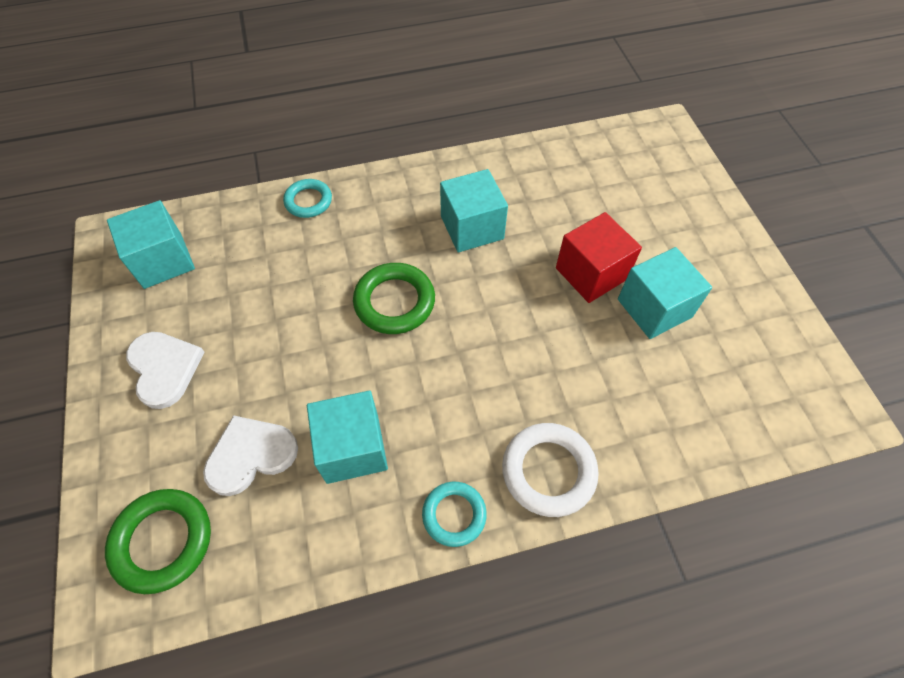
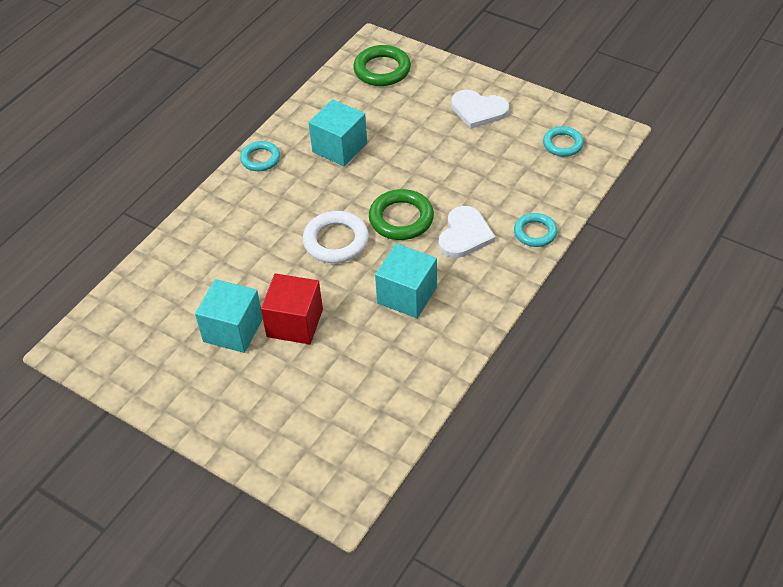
camera: 140 degrees right, 10 degrees down
(163, 261) = (563, 144): turquoise cube -> turquoise ring
(250, 455) = (385, 114): white heart -> white heart (464, 234)
(548, 471) = (228, 204): white ring -> white ring (336, 241)

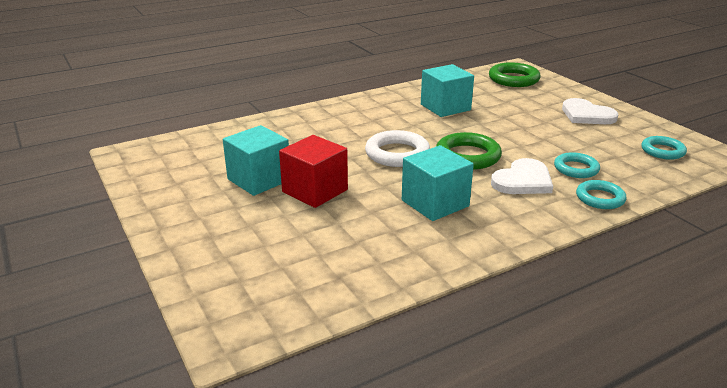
camera: 25 degrees right, 20 degrees down
(260, 159) = (376, 99): turquoise ring -> turquoise ring (576, 169)

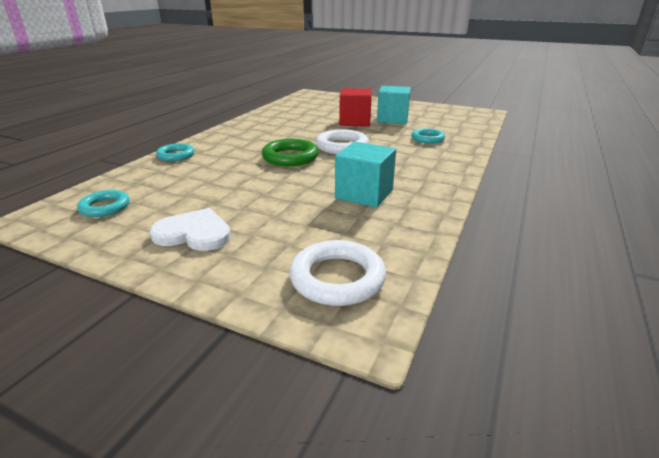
camera: 145 degrees right, 0 degrees up
(435, 203) = (283, 131): turquoise cube -> none
(513, 79) = (337, 278): green ring -> white ring
(523, 181) = (236, 152): white heart -> none
(576, 169) = (197, 169): turquoise ring -> turquoise ring (427, 139)

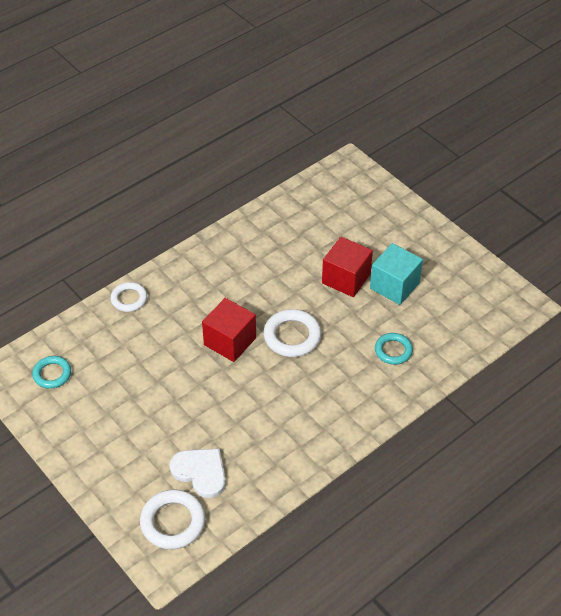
camera: 25 degrees right, 20 degrees up
(176, 155) = (129, 299): turquoise ring -> white ring
(194, 233) = (104, 436): white heart -> white heart (200, 472)
(290, 157) = (230, 341): green ring -> red cube
(364, 194) = (255, 431): turquoise cube -> none

